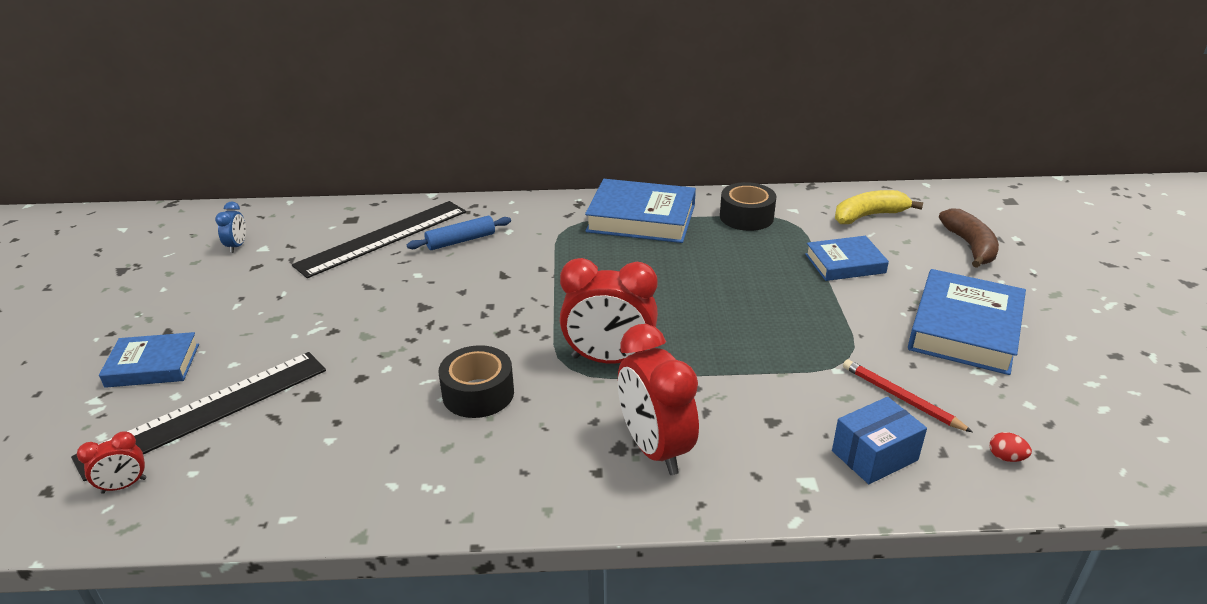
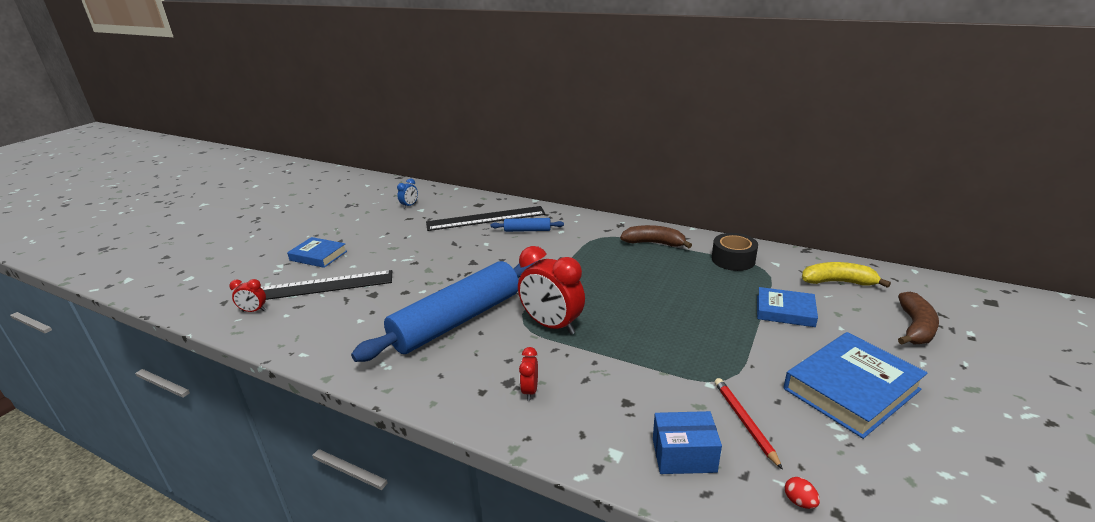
camera: 30 degrees right, 5 degrees down
(478, 393) = (457, 320): black tape -> blue rolling pin
(641, 218) = (654, 243): blue book -> brown banana
(655, 449) = (530, 391): red clock -> red clock, size x0.47

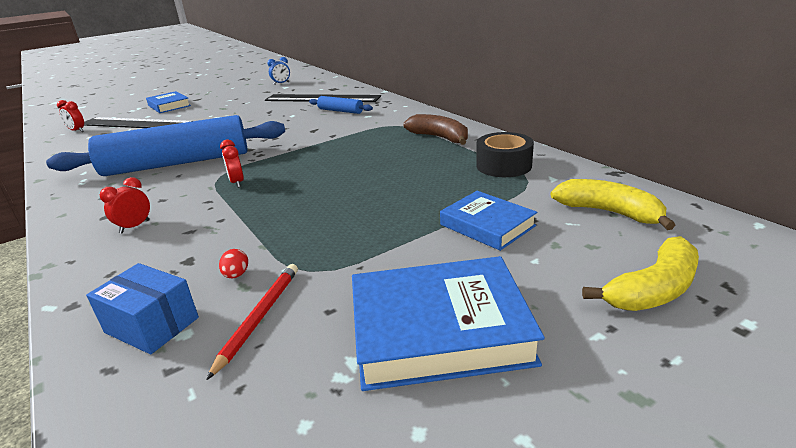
camera: 30 degrees right, 0 degrees up
(552, 325) = (237, 183): red clock -> red clock, size x0.47
(799, 501) = (173, 425): red egg -> red egg (236, 275)
(915, 327) = (653, 289): brown banana -> yellow banana

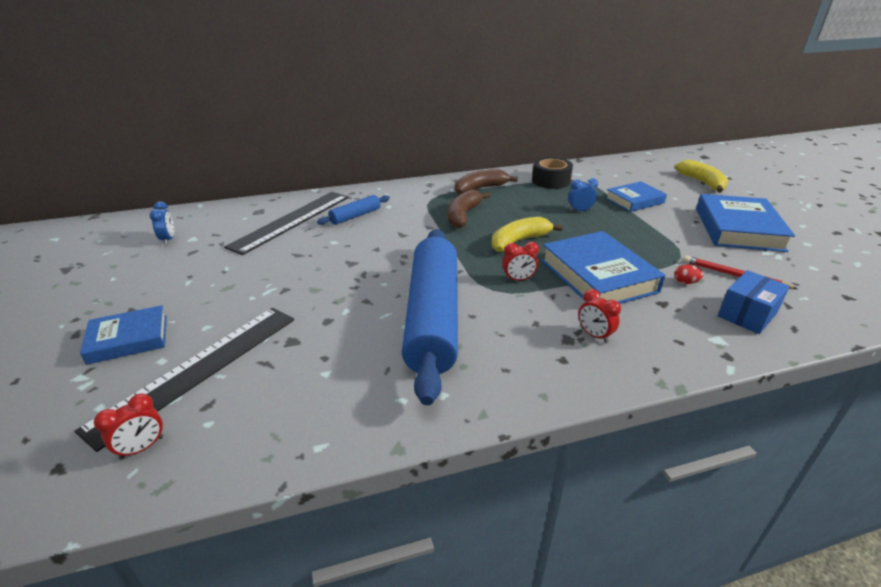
camera: 75 degrees left, 5 degrees up
(248, 218) = (598, 276): none -> blue book
(364, 142) = (463, 215): none -> brown banana
(418, 192) = (580, 211): none -> blue clock
(608, 212) = (628, 172): yellow banana -> yellow banana (519, 241)

